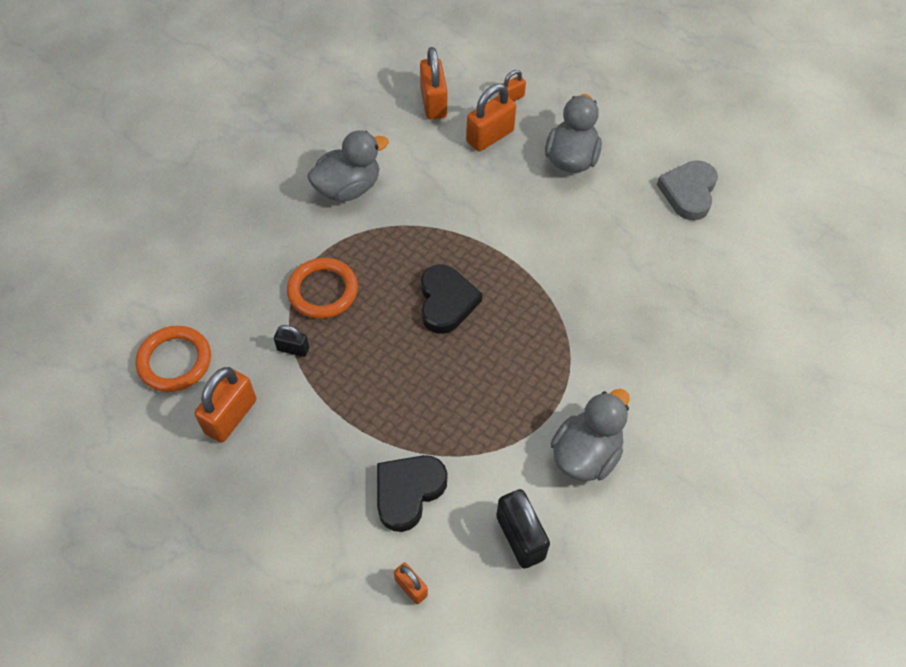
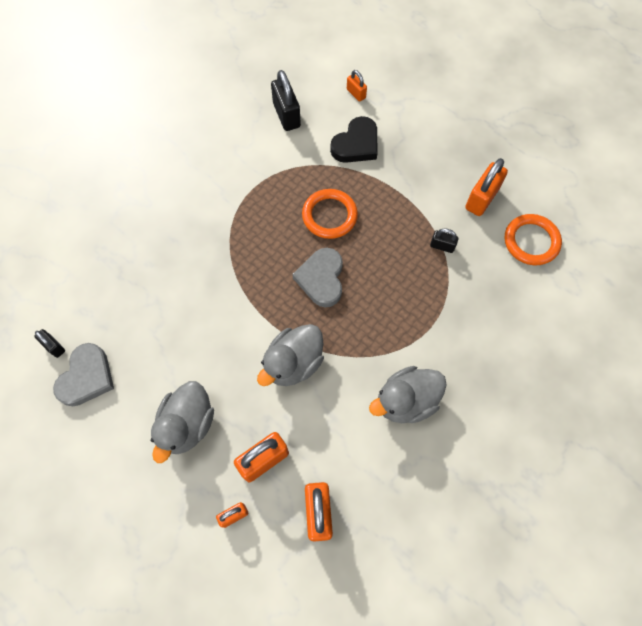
camera: 175 degrees left, 10 degrees up
(323, 291) = (422, 294): orange ring -> orange ring (329, 216)
(446, 301) = (321, 279): black heart -> grey heart
(586, 454) = (234, 160): grey duck -> grey duck (293, 363)
(736, 217) = (54, 346): none -> black padlock

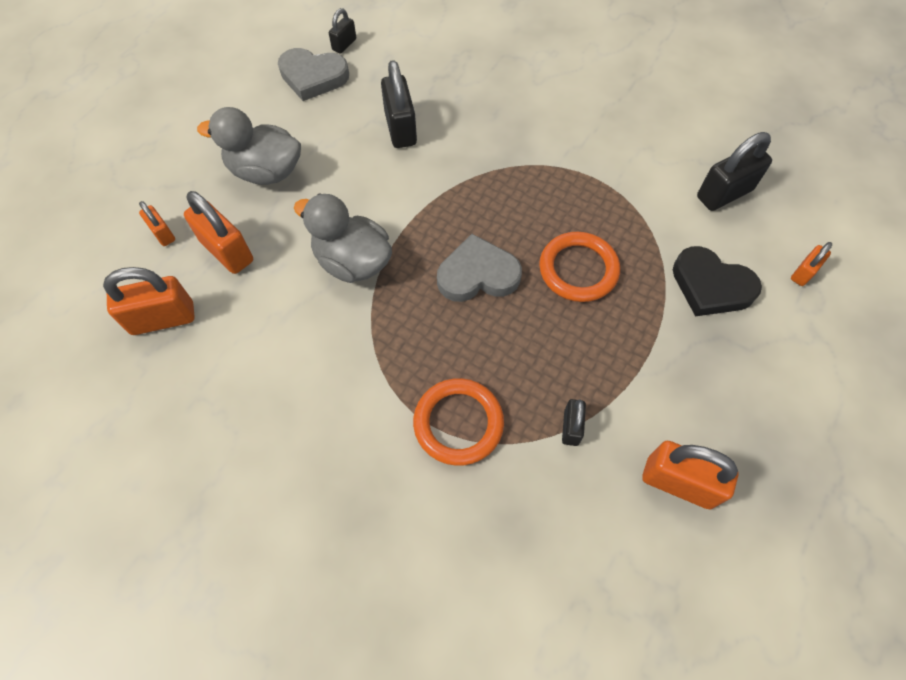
camera: 80 degrees right, 5 degrees down
(169, 312) = (400, 128): none -> black padlock
(406, 401) = (313, 403): grey duck -> none
(531, 241) = (620, 576): orange ring -> orange ring (458, 423)

